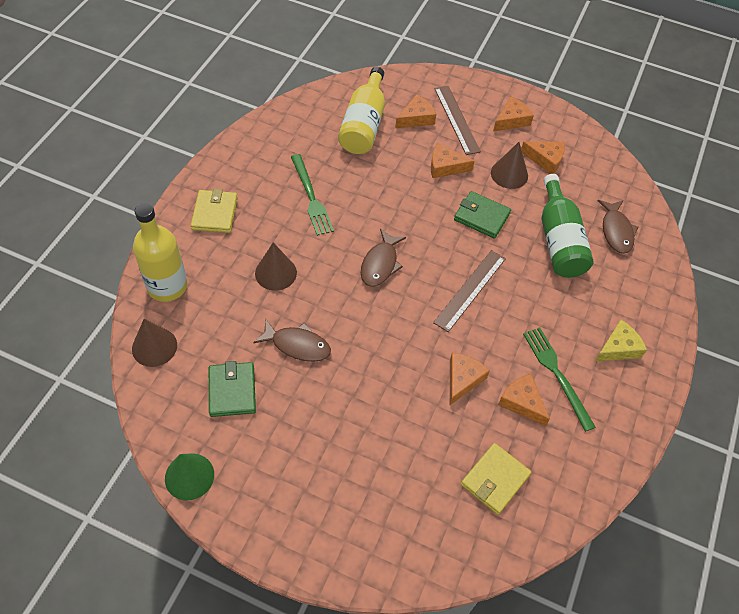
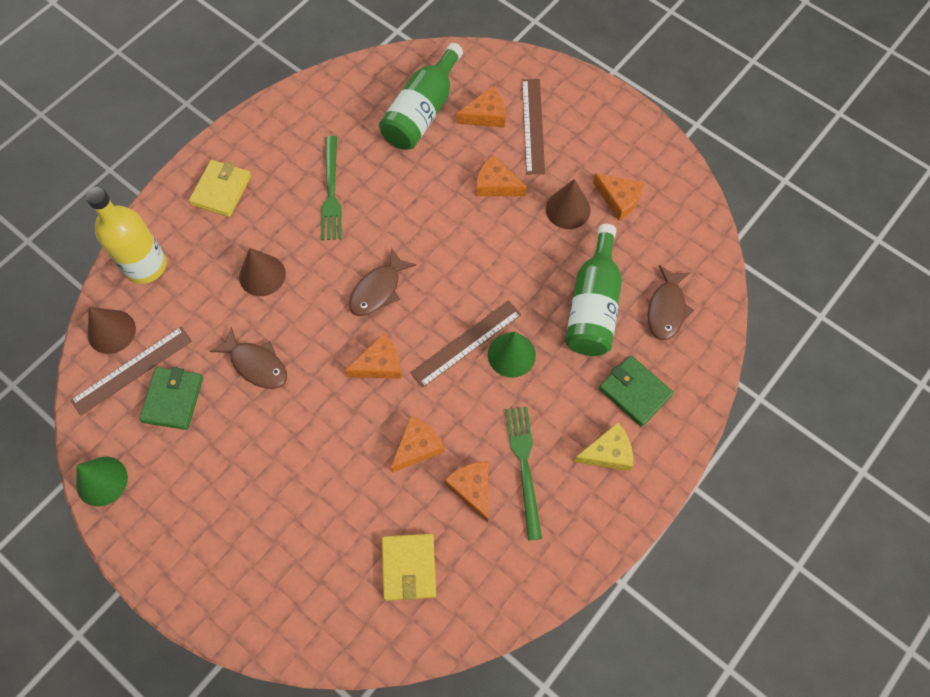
camera: 20 degrees right, 10 degrees up
(185, 375) = (132, 370): none -> brown ruler
(363, 125) = (422, 112): yellow bottle -> green bottle
(481, 216) = (514, 256): green wallet -> green wallet (635, 392)
(495, 479) = (409, 567): yellow wallet -> yellow wallet turned 60 degrees counterclockwise
(510, 290) = (511, 355): none -> green cone
(511, 120) = (598, 139): orange cheese -> orange cheese (379, 364)

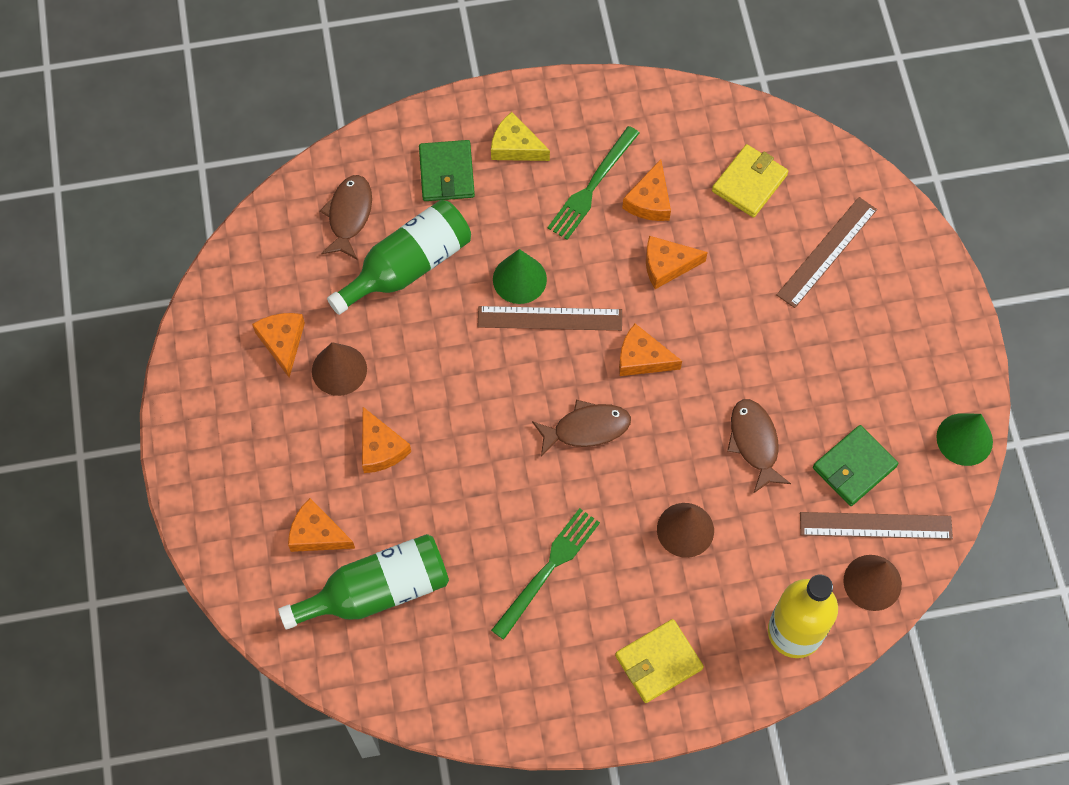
camera: 140 degrees left, 0 degrees up
(533, 126) = (283, 483): brown ruler -> brown ruler (826, 252)
(666, 309) = (349, 215): brown fish -> brown fish turned 45 degrees counterclockwise

